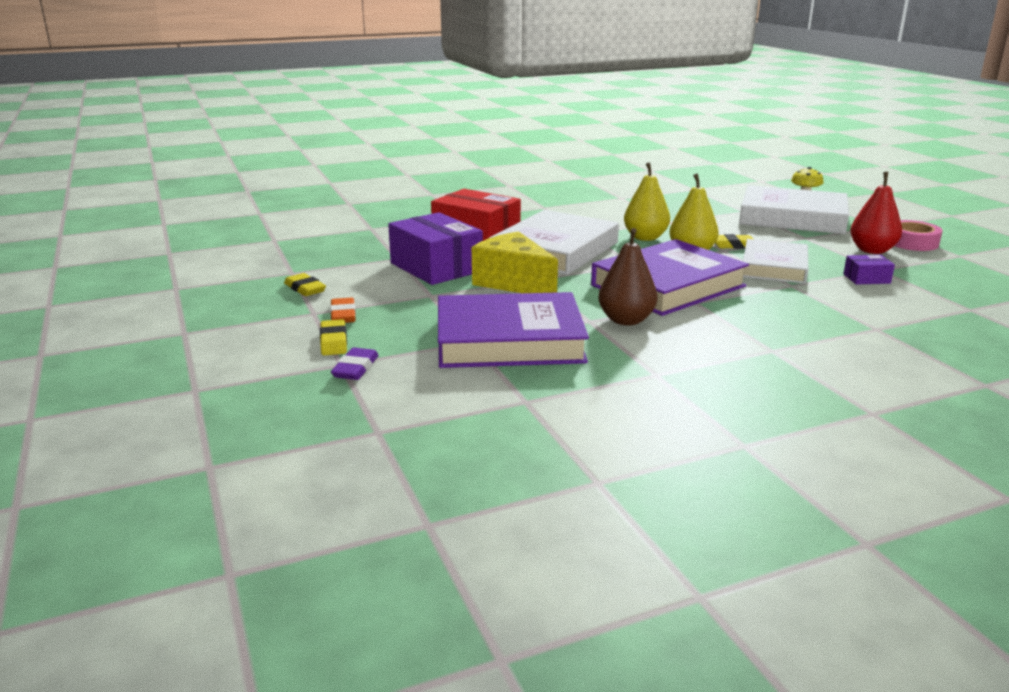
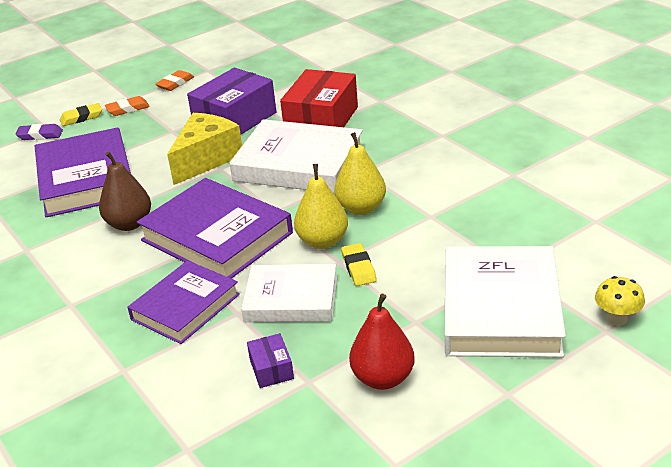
camera: 80 degrees right, 10 degrees up
(305, 289) = (175, 83): yellow eraser -> orange eraser
(781, 302) = (185, 307): none -> purple book
(912, 242) = (436, 420): pink tape -> none

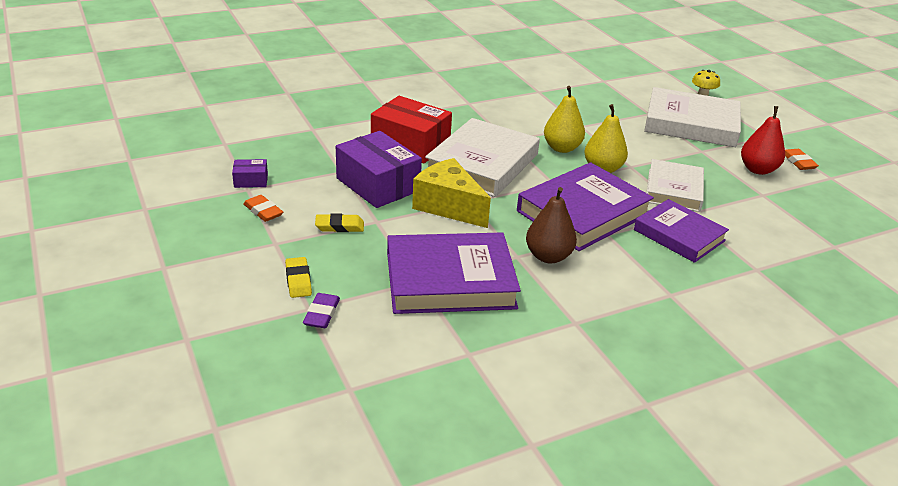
camera: 85 degrees left, 0 degrees up
(128, 109) = (302, 246): orange eraser -> orange eraser (798, 162)
(271, 369) = (751, 206): purple box -> purple box (251, 180)
(358, 268) = (639, 160): yellow eraser -> yellow eraser (339, 226)

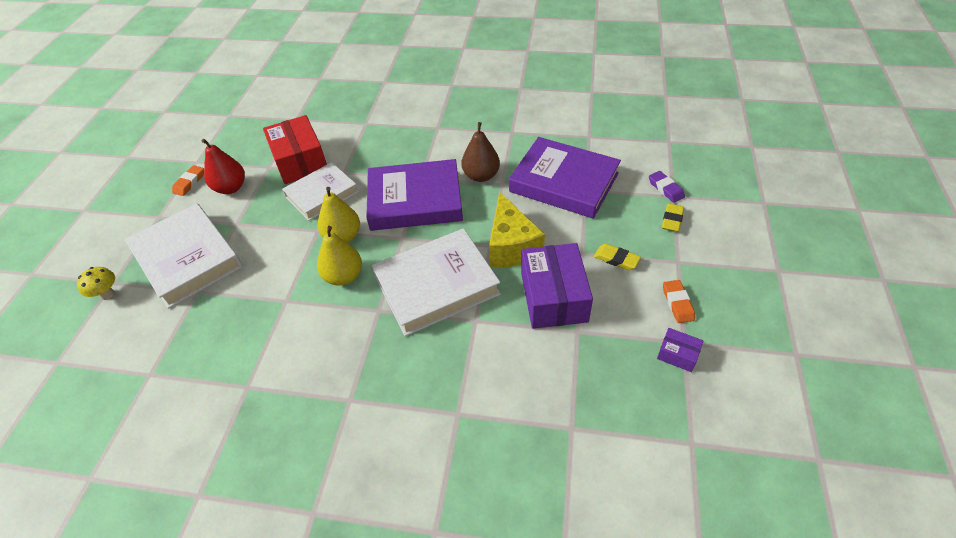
camera: 140 degrees left, 15 degrees up
(322, 314) = (665, 189): purple eraser -> purple eraser turned 75 degrees counterclockwise
(410, 144) = (480, 346): red box -> red box (300, 161)
(679, 235) = (376, 159): purple book -> none

